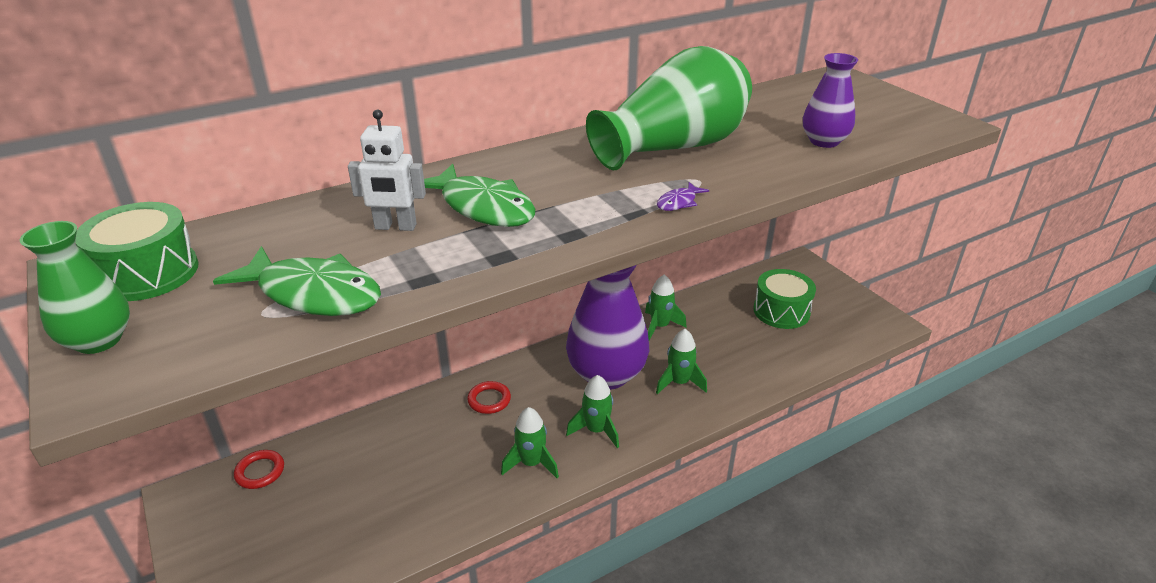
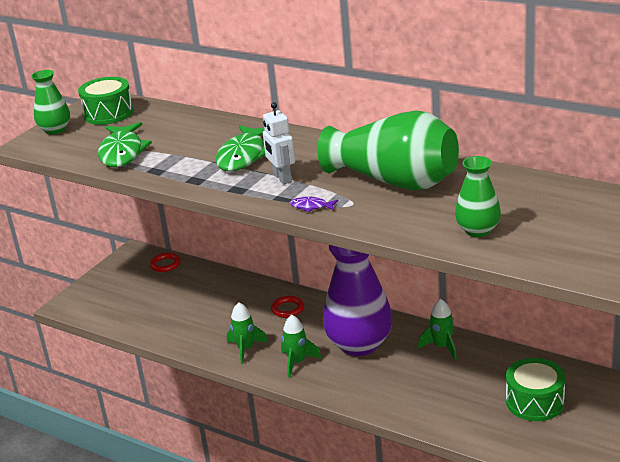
camera: 65 degrees right, 5 degrees down
(395, 227) = (199, 144): white robot -> white robot (282, 178)
(679, 382) = (382, 379): green rocket -> none
(824, 141) = (478, 230): purple vase -> green vase

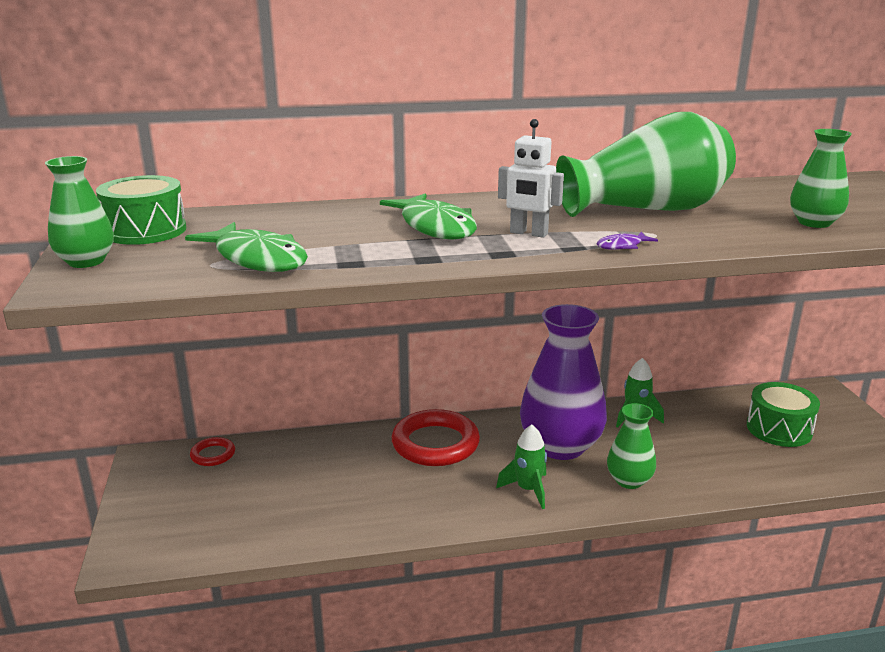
camera: 45 degrees left, 5 degrees down
(245, 349) = (451, 502): green rocket -> none
(287, 309) = (435, 443): red ring -> red ring, size x2.04
(366, 385) = (629, 480): none -> green vase

